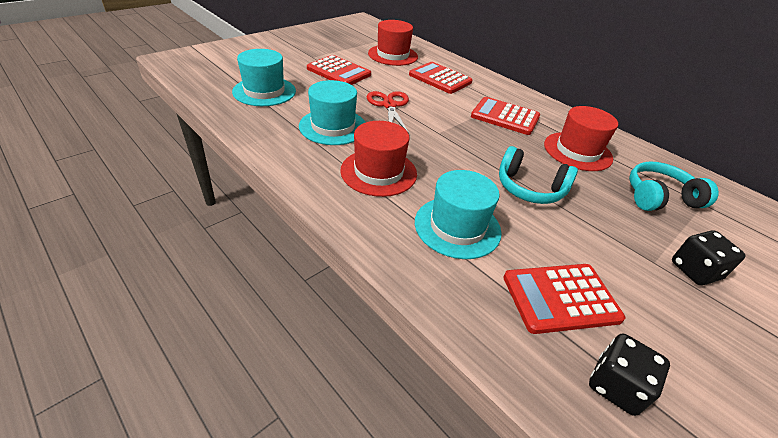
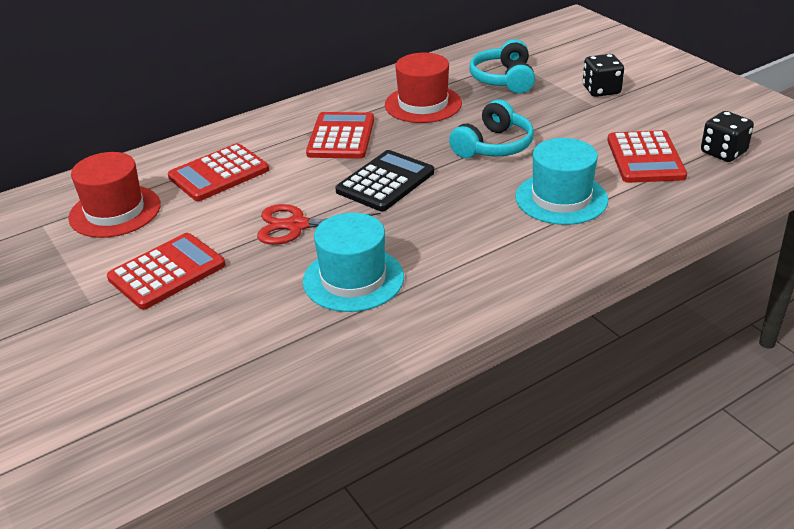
camera: 75 degrees left, 5 degrees down
(264, 91) = (225, 356): turquoise hat -> none
(378, 172) = (466, 243): red hat -> none
(452, 136) = (385, 182): none -> black calculator
(505, 117) = (341, 137): red calculator -> red calculator turned 150 degrees clockwise

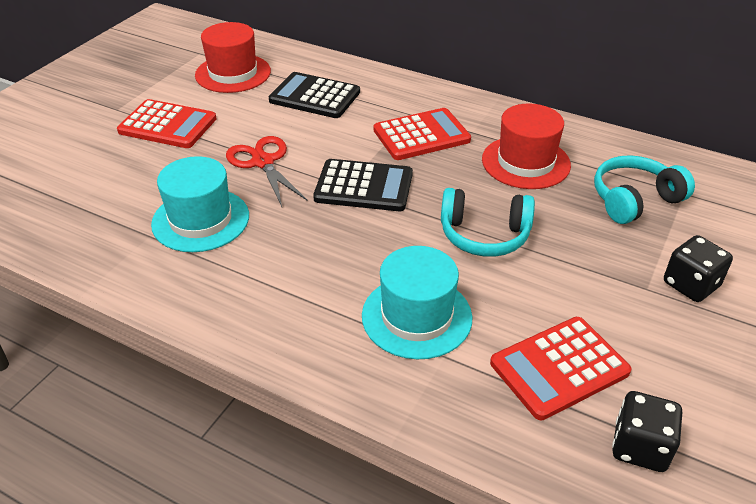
camera: 60 degrees right, 5 degrees up
(219, 173) = (314, 96): red calculator -> black calculator

